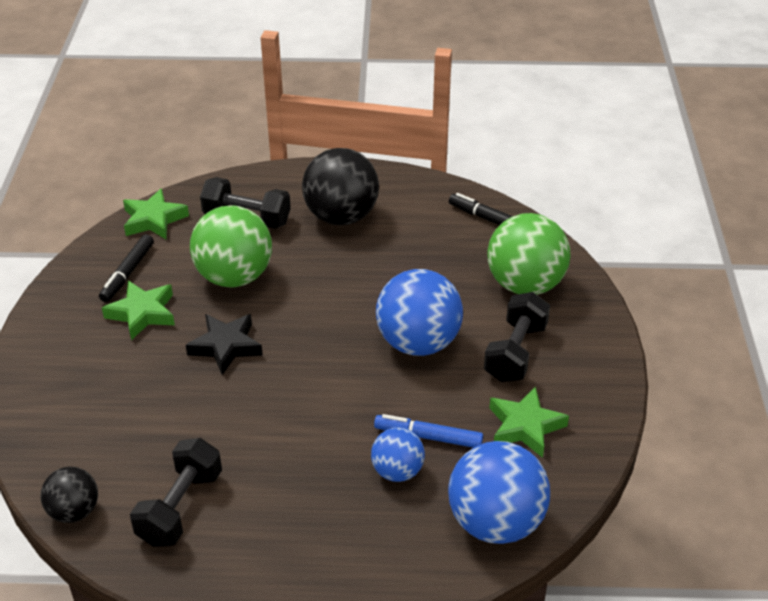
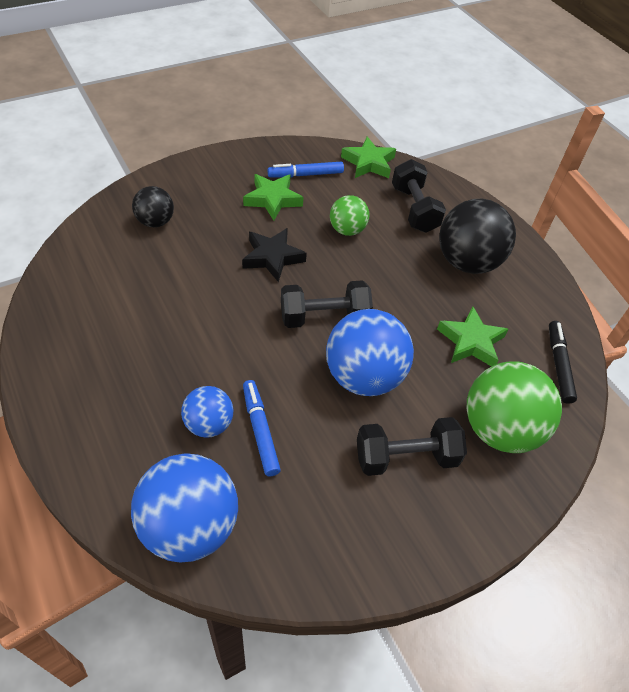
camera: 55 degrees right, 10 degrees up
(74, 511) = (72, 250): black ball -> black ball (155, 222)
(128, 273) = (305, 175): black marker -> blue marker
(180, 507) = (102, 303): black dumbbell -> black dumbbell (324, 317)
(234, 277) = (347, 230): green ball -> green ball, size x0.56
(525, 426) = (319, 503): green star -> green star (471, 342)

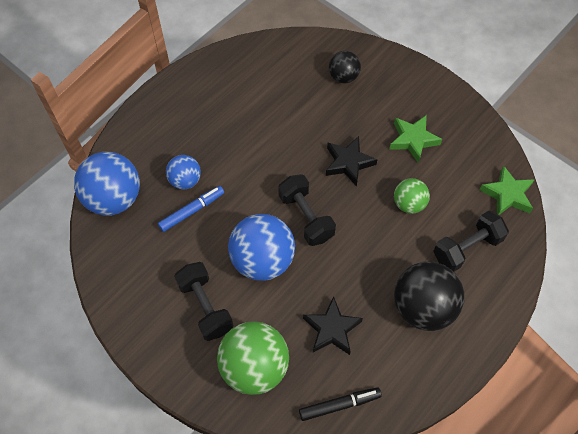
camera: 75 degrees right, 10 degrees up
(305, 175) = (459, 152): blue marker -> none
(471, 342) = (332, 329): green star -> black star

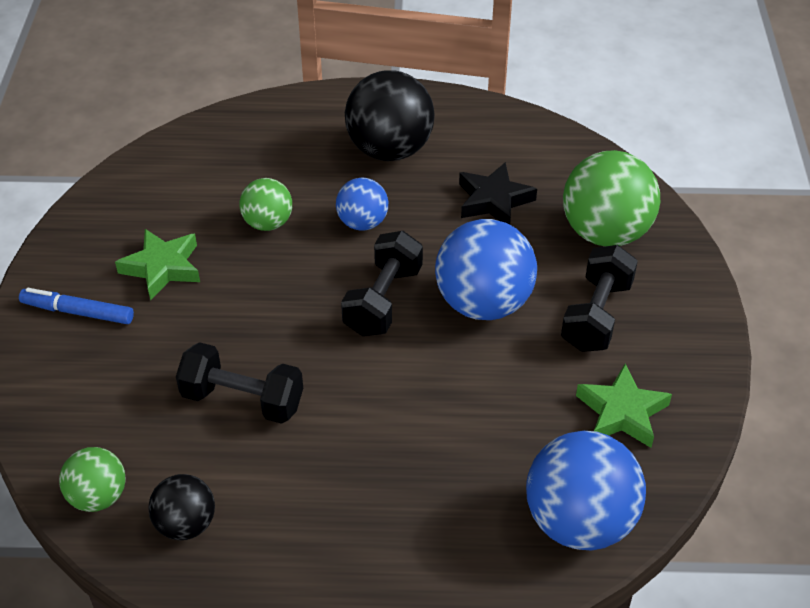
camera: 130 degrees left, 15 degrees down
(185, 180) = (463, 459): blue ball -> blue ball (362, 223)
(192, 211) = (498, 418): blue marker -> blue marker (78, 312)
(293, 49) = (98, 497): none -> green ball
(339, 405) = (561, 153): black marker -> none
(343, 77) = (108, 399): black ball -> black ball (186, 524)
(348, 163) = (260, 308): black star -> none
(466, 248) = (280, 152): black dumbbell -> black dumbbell (242, 400)
(507, 194) = (172, 154): green star -> green star (621, 412)

